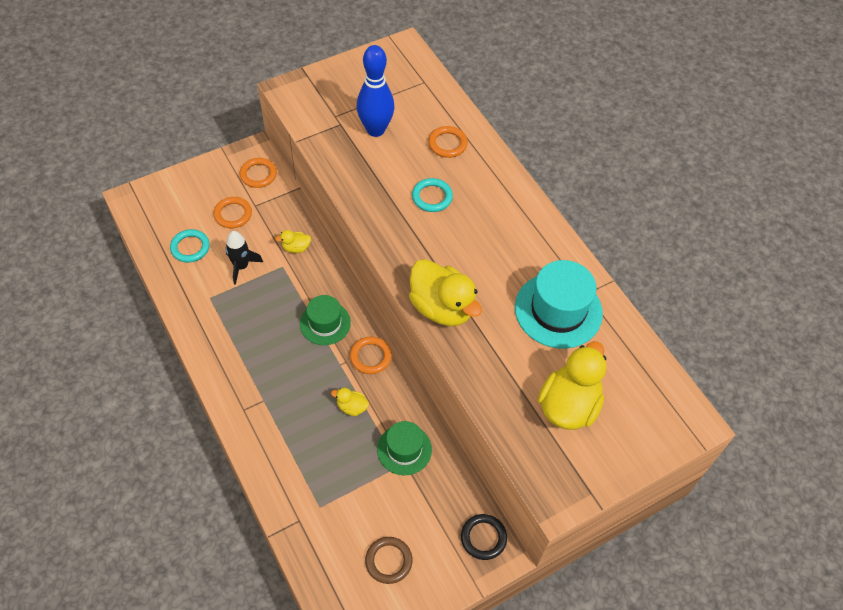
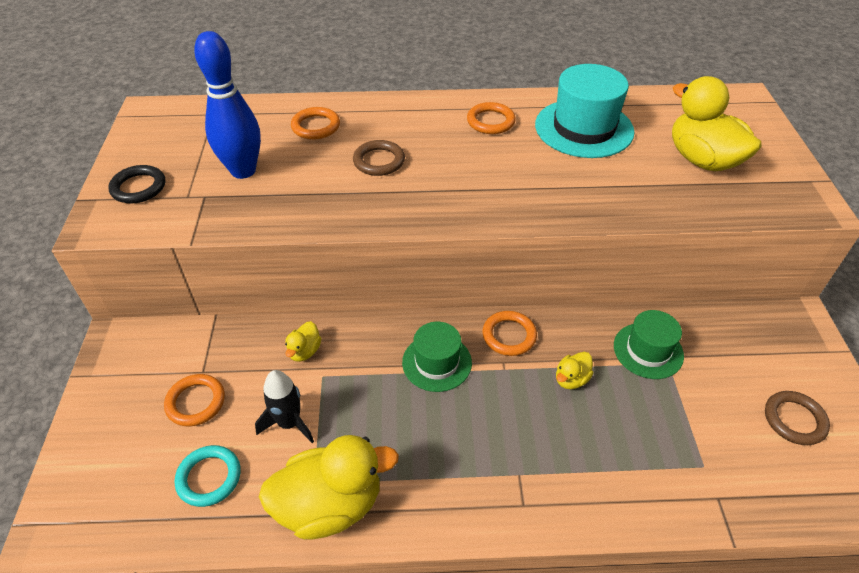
camera: 60 degrees left, 10 degrees down
(258, 174) = (156, 350): orange ring -> orange ring (490, 121)
(432, 197) = (379, 161): turquoise ring -> brown ring
(442, 308) = (537, 204): yellow duck -> yellow duck (330, 505)
(483, 538) = (778, 324): black ring -> black ring (138, 187)

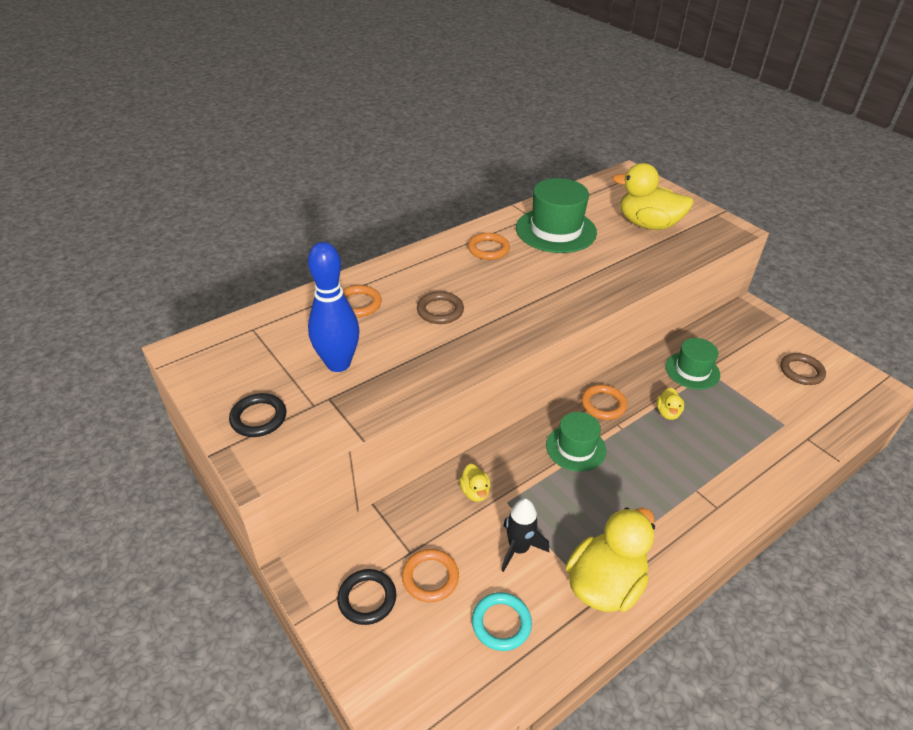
camera: 35 degrees left, 5 degrees down
(135, 389) = (367, 598): none -> black ring
(584, 128) = (556, 230): turquoise hat -> green hat

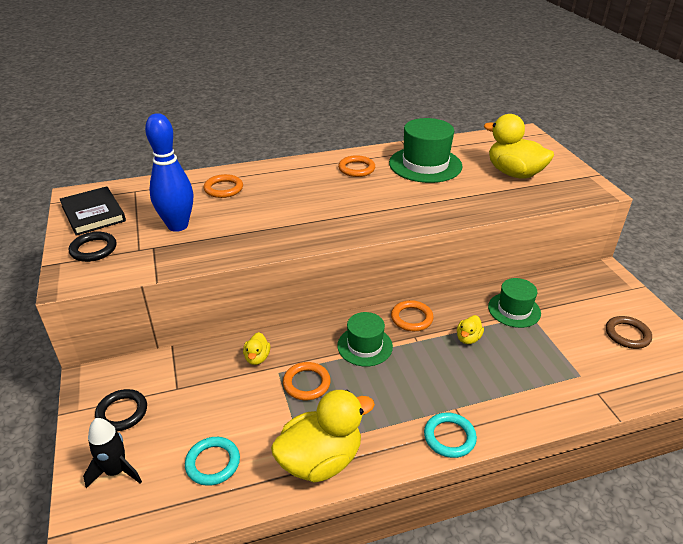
camera: 20 degrees right, 5 degrees down
(223, 370) = (93, 213): none -> black book
(430, 577) = (180, 411): orange ring -> orange ring (306, 383)
(440, 310) = (284, 205): brown ring -> none
(518, 548) = (264, 410): black rocket -> black rocket (116, 471)
(708, 522) = (449, 437): none -> turquoise ring

